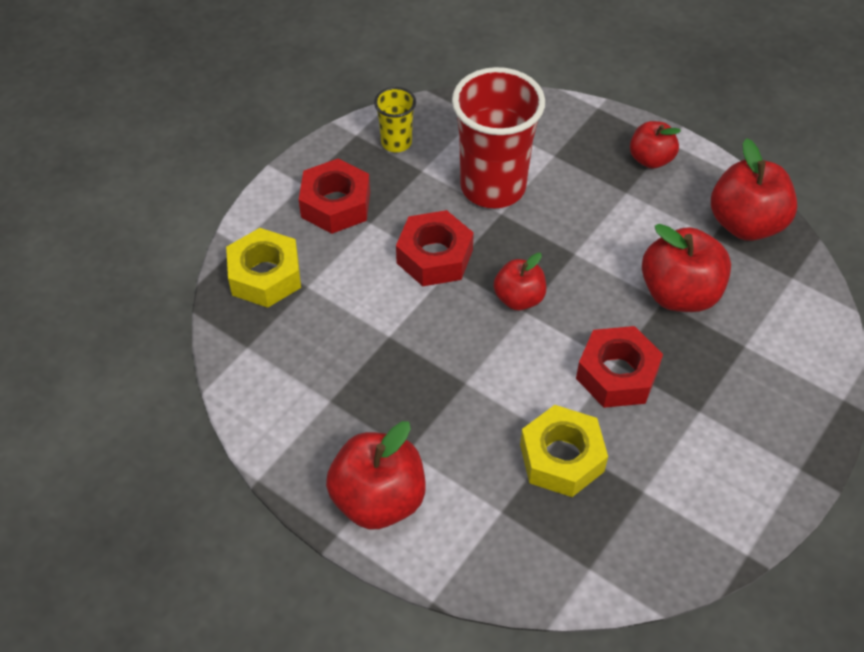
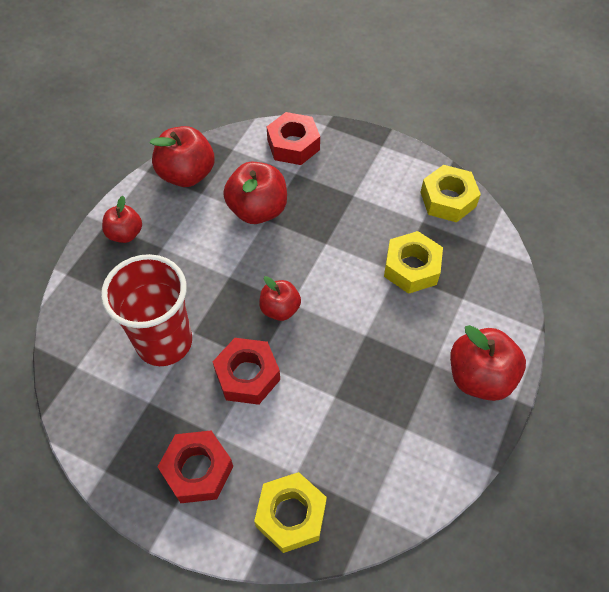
camera: 100 degrees left, 5 degrees up
(396, 142) = (114, 430): yellow cup -> none
(617, 374) = (336, 241): red nut -> red nut (293, 145)
(683, 537) = (448, 199): none -> yellow nut

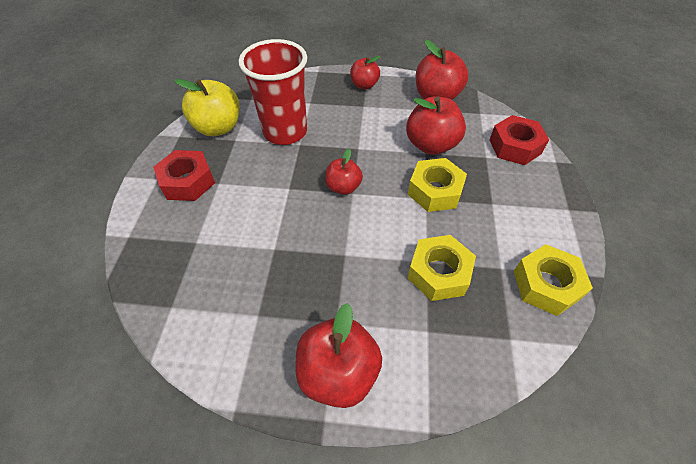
camera: 70 degrees right, 5 degrees down
(114, 418) = (218, 127): none -> yellow apple
(247, 375) = (274, 185): red nut -> none
(291, 515) = (160, 249): yellow nut -> yellow nut (435, 191)

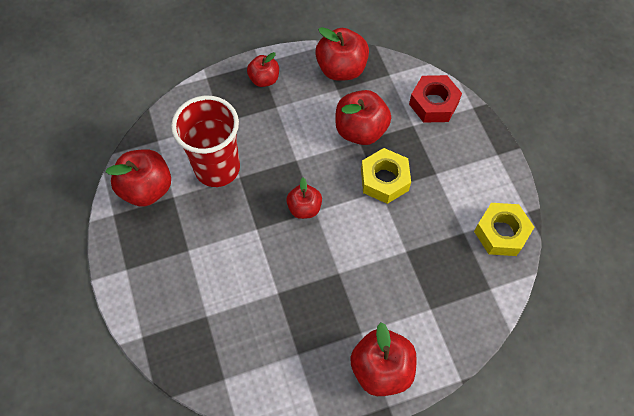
camera: 25 degrees left, 10 degrees up
(188, 182) = (158, 261): red nut -> none
(218, 127) = (147, 189): yellow apple -> red apple
(438, 273) = (419, 257): yellow nut -> none

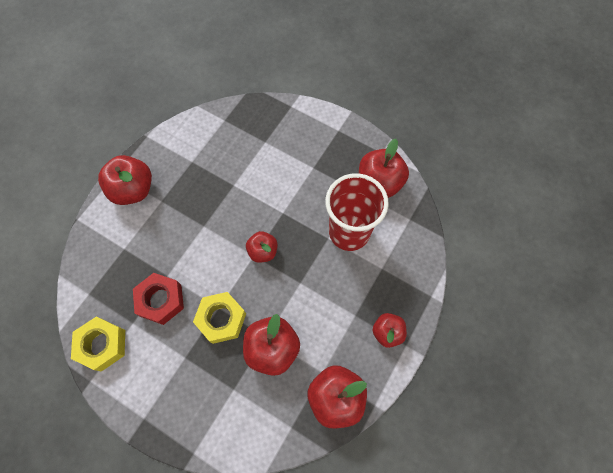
camera: 140 degrees right, 5 degrees up
(433, 103) = (230, 427): red nut -> red nut (161, 300)

